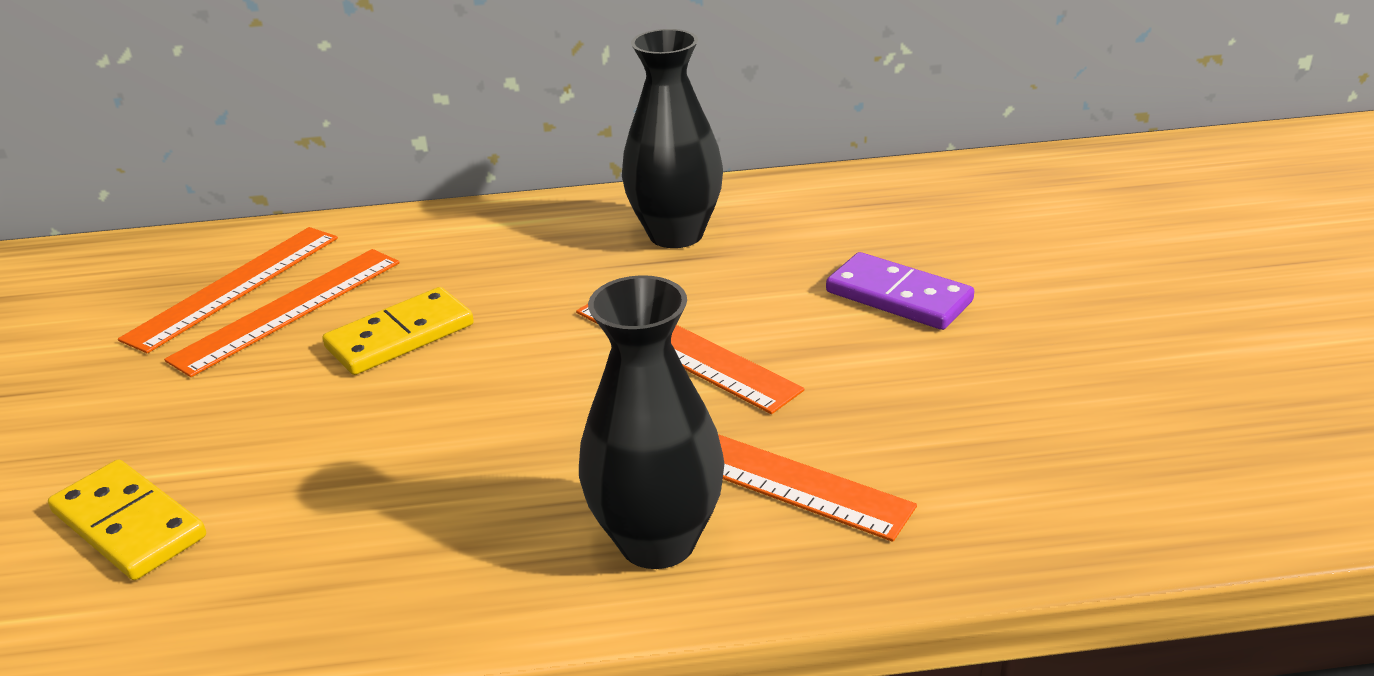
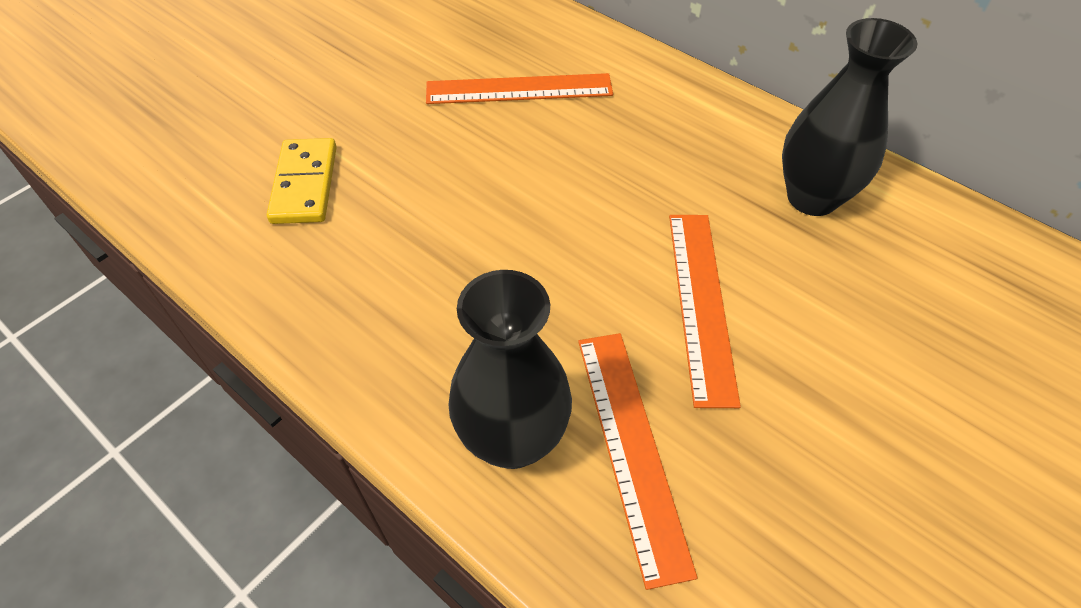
camera: 45 degrees right, 20 degrees up
(234, 287) = (511, 51): orange ruler -> none
(400, 336) = (552, 155): yellow domino -> none
(898, 297) = (915, 386): purple domino -> none

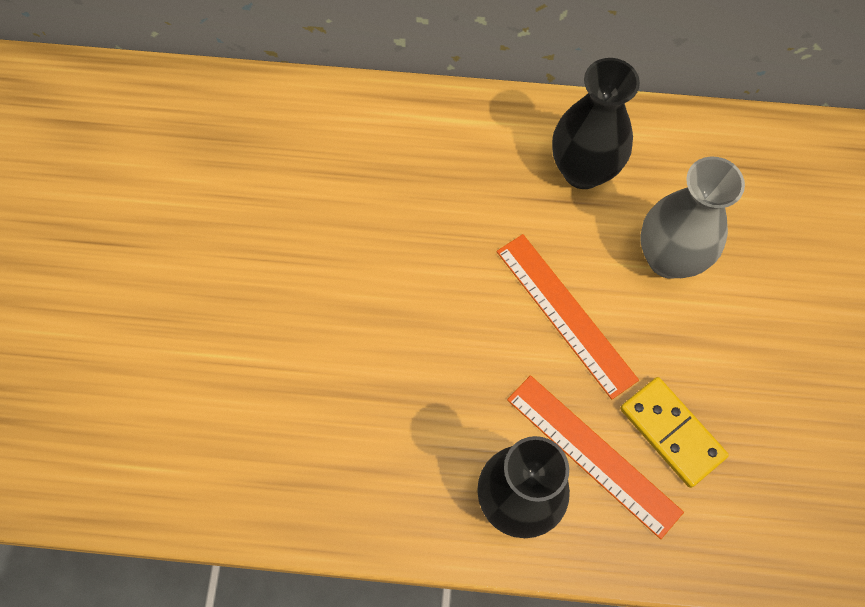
camera: 35 degrees left, 15 degrees up
(305, 184) = (197, 400): yellow domino -> yellow domino (672, 432)
(519, 89) = (293, 194): orange ruler -> none
(858, 316) = (668, 258): none -> grey vase

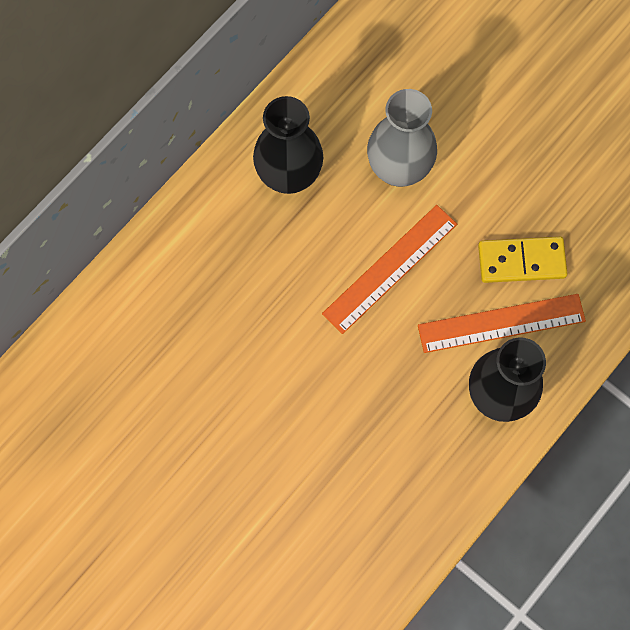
camera: 55 degrees left, 5 degrees up
(565, 314) = (390, 268): orange ruler -> orange ruler turned 45 degrees counterclockwise

